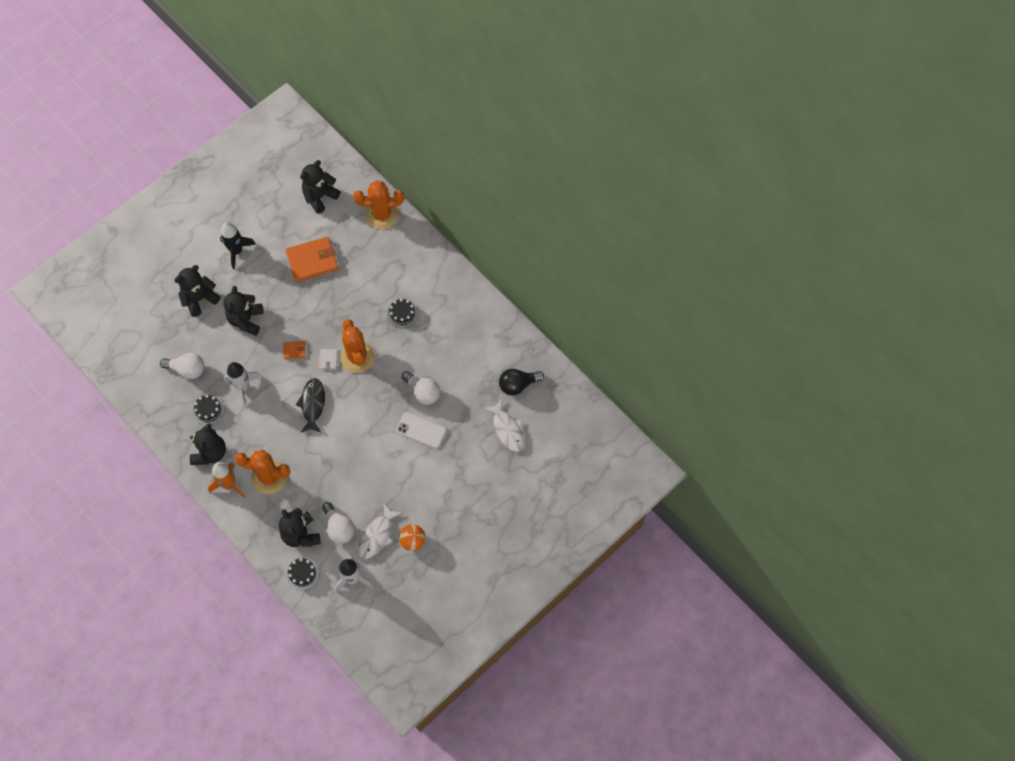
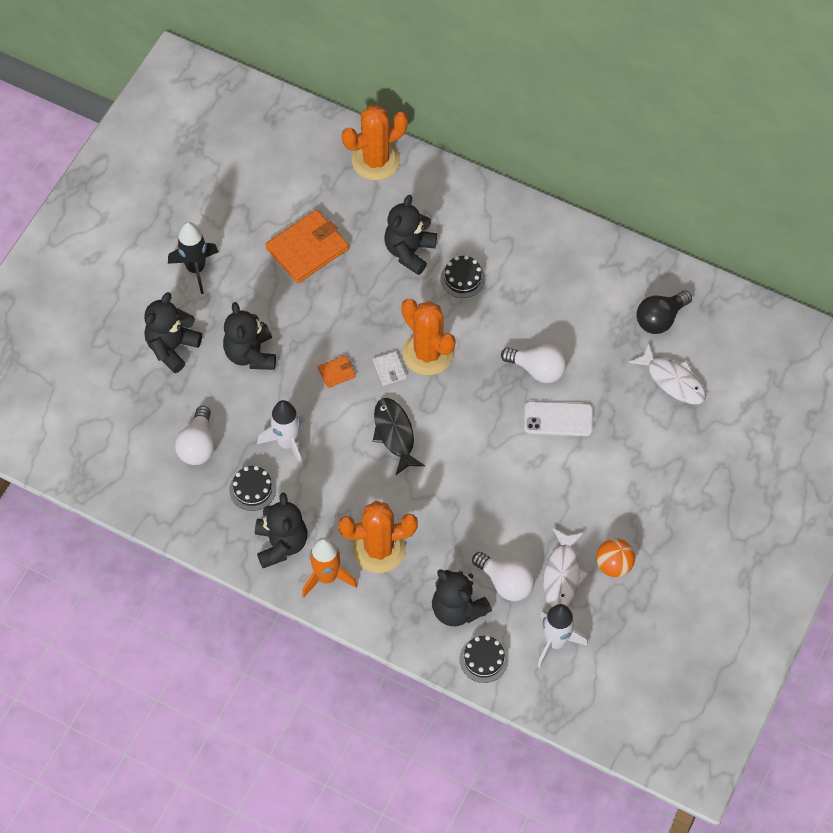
camera: 20 degrees left, 5 degrees down
(187, 369) = (198, 445): white light bulb -> white light bulb turned 105 degrees clockwise
(320, 196) = (279, 163): black teddy bear -> black teddy bear (409, 251)

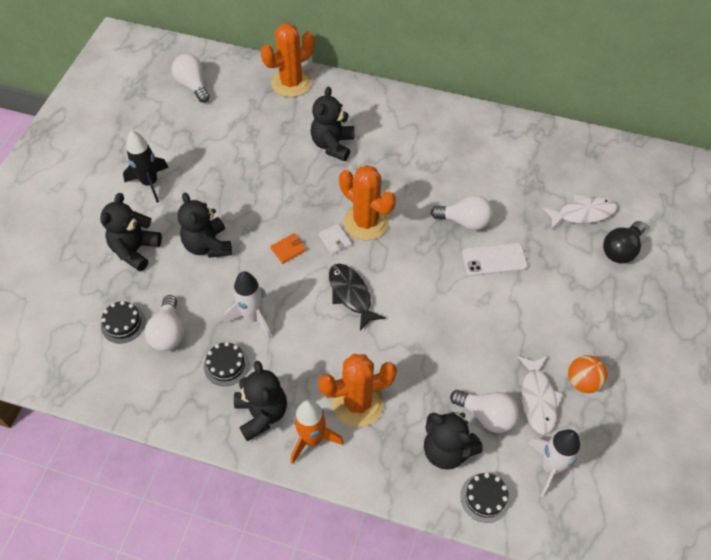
camera: 10 degrees left, 5 degrees down
(259, 146) = (193, 85): none -> white light bulb
(307, 249) = (245, 155): orange wallet -> none
(462, 278) = (382, 159): black cake -> black cake (123, 323)
(660, 319) = (556, 167): black light bulb -> black light bulb (621, 250)
(672, 380) = (582, 213): white fish -> white fish turned 45 degrees counterclockwise

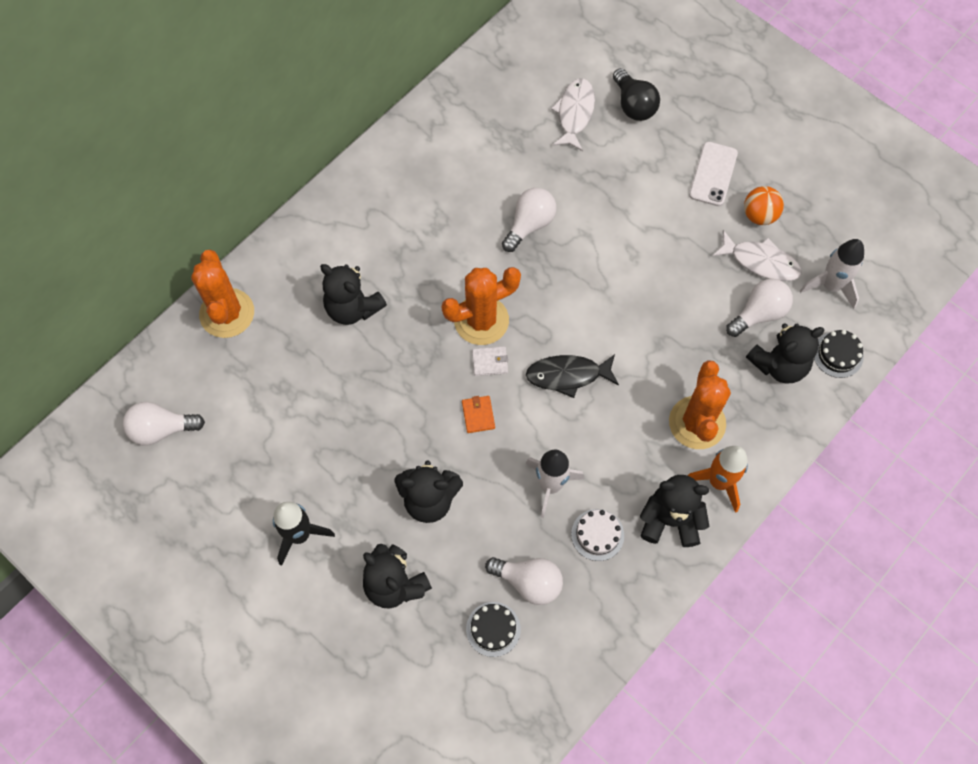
camera: 65 degrees left, 10 degrees up
(226, 365) = (597, 534): black cake -> white cake
(494, 259) = (590, 221): white phone -> white phone (713, 174)

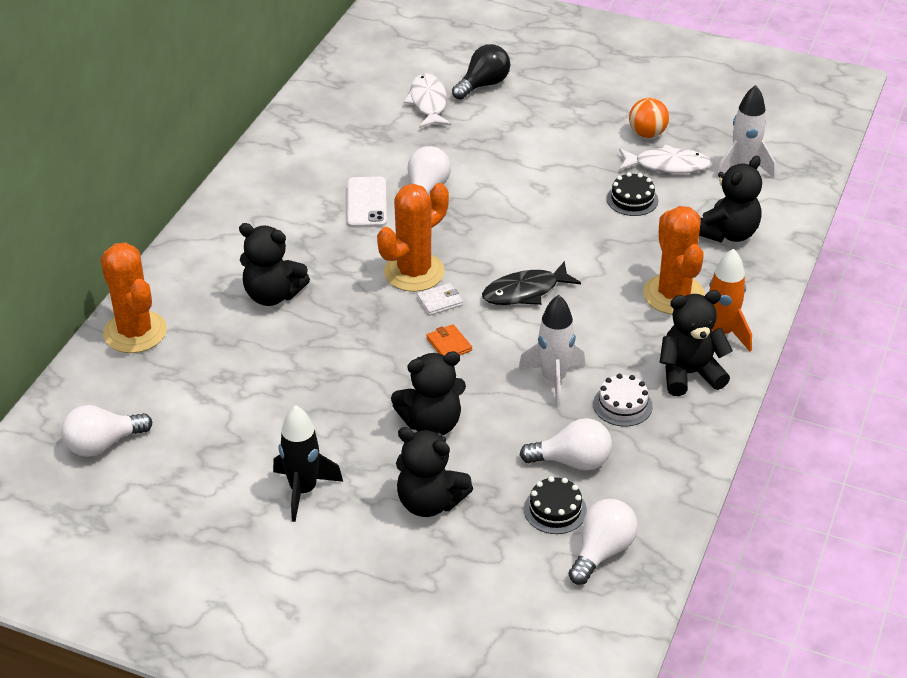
camera: 20 degrees left, 25 degrees down
(634, 105) = (483, 85): black light bulb -> black light bulb turned 90 degrees counterclockwise
(713, 174) = (586, 115): white phone -> white phone (366, 203)
(759, 313) = (687, 202): white light bulb -> white light bulb (602, 551)
(838, 354) = (779, 213): black cake -> black cake (632, 199)

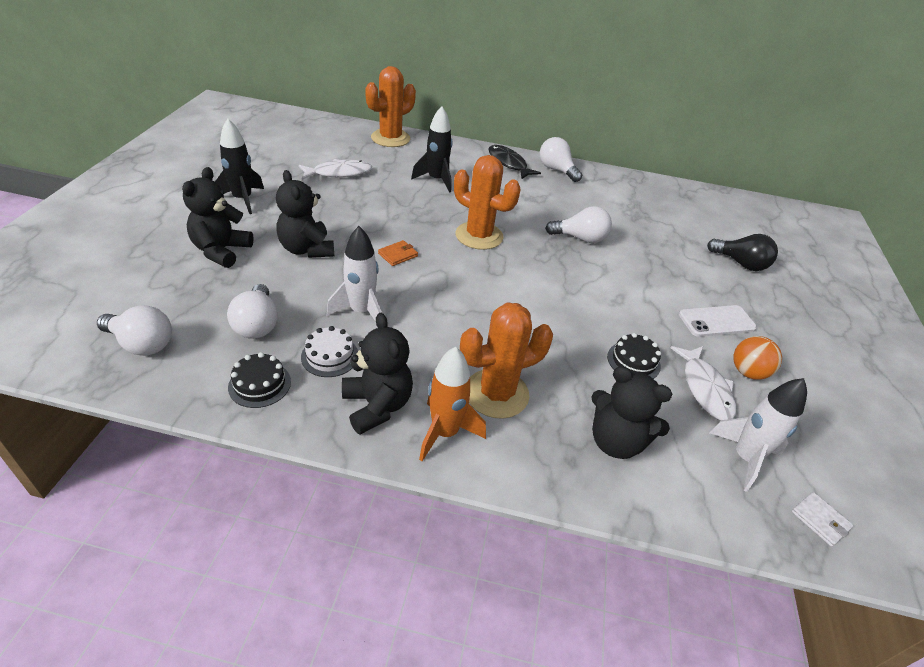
camera: 75 degrees right, 0 degrees up
(103, 444) = (292, 135): white light bulb -> white light bulb (556, 170)
(272, 295) = (436, 180): black teddy bear -> black rocket
(366, 203) = (551, 212): white phone -> white phone (716, 321)
(428, 103) = (693, 236): white fish -> white fish (339, 173)
(439, 301) = (448, 249): white wallet -> white wallet (820, 520)
(525, 291) = (472, 293): black fish -> black fish (508, 163)
(555, 510) = (200, 315): black cake -> black cake (259, 384)

